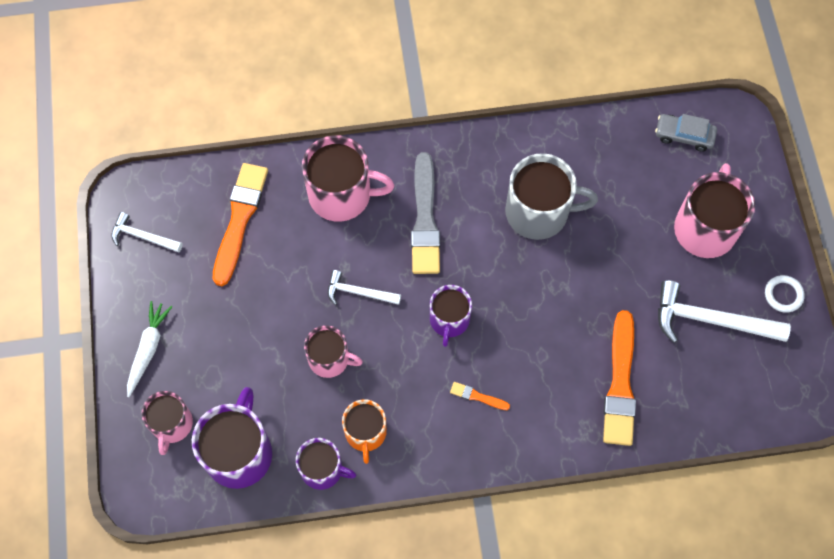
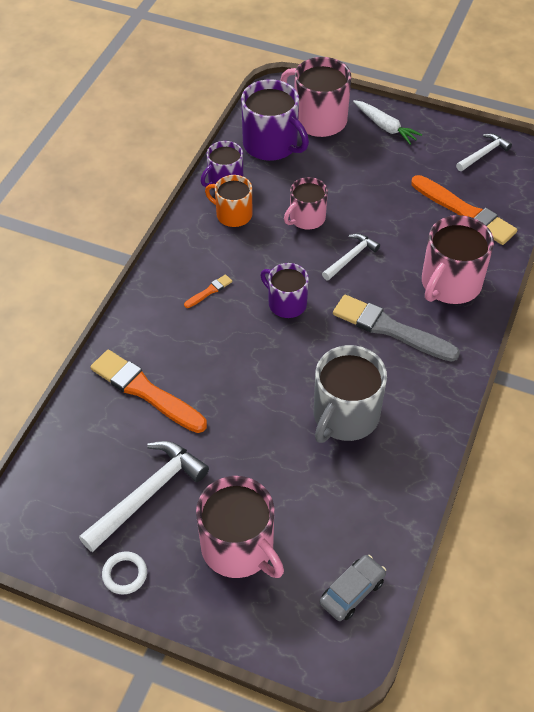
camera: 120 degrees right, 15 degrees down
(172, 424) = (318, 119): pink mug -> pink mug, size x1.61

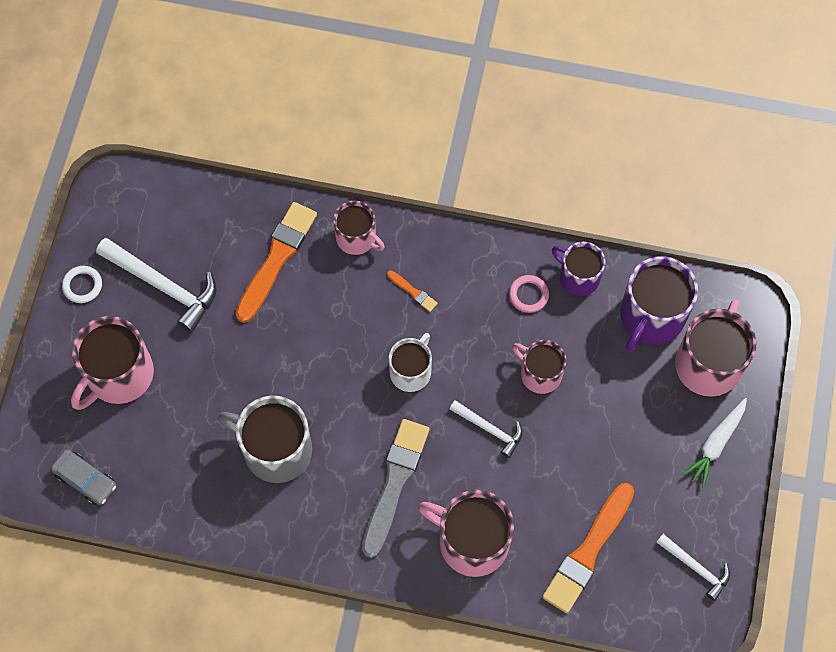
camera: 80 degrees right, 15 degrees up
(142, 325) = (357, 238): none -> pink mug
(233, 214) = (528, 295): orange mug -> pink ring
(286, 303) = (411, 371): purple mug -> white mug

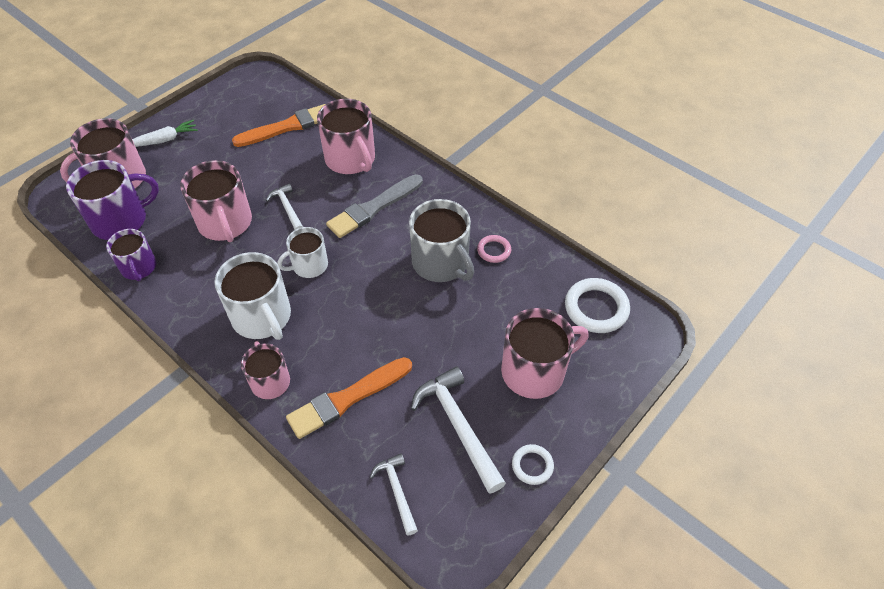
camera: 150 degrees left, 15 degrees down
(85, 480) = (596, 308): grey car -> white ring
(413, 292) = (262, 317): orange brush -> white mug
(528, 295) = (184, 273): pink ring -> pink ring (494, 250)
(540, 373) = (225, 223): pink mug -> pink mug, size x1.61
(696, 568) = (237, 96): white hammer -> white hammer (397, 491)

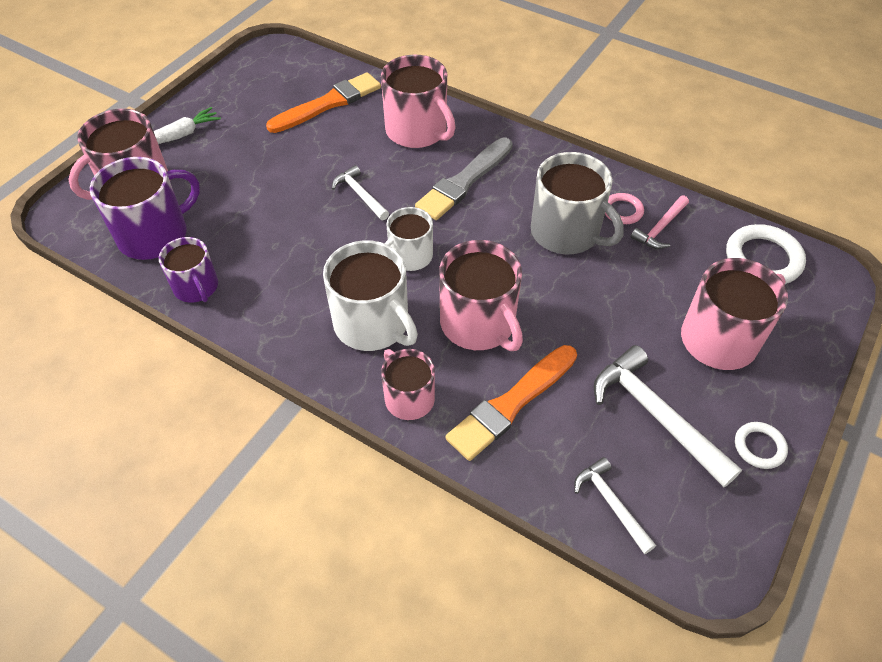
camera: 10 degrees left, 0 degrees up
(225, 223) = (289, 221): pink mug -> pink mug (478, 324)
(519, 270) = (660, 228): none -> pink hammer

